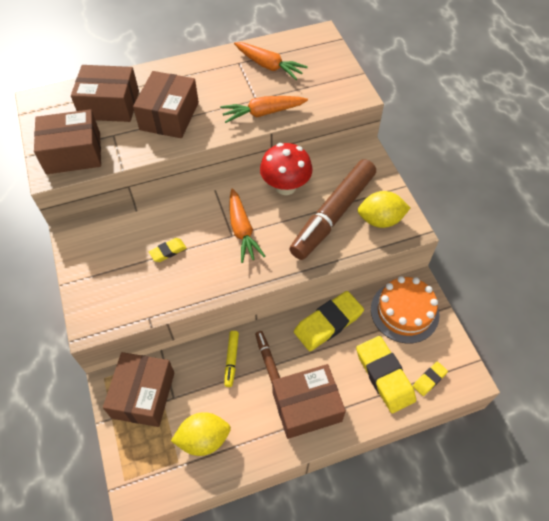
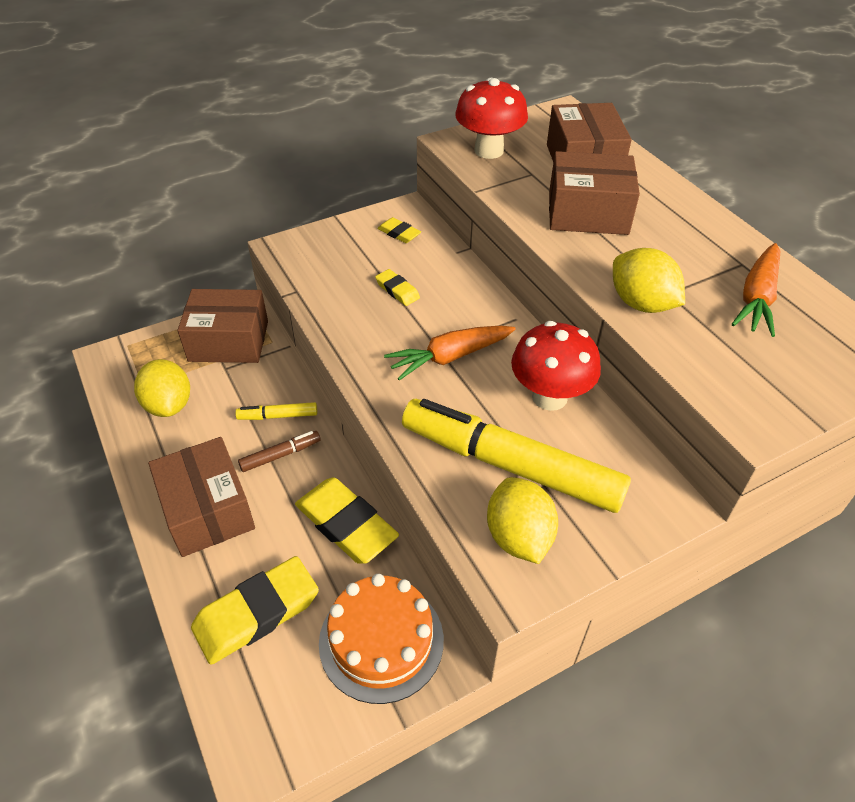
camera: 80 degrees right, 10 degrees down
(73, 153) = (488, 150): brown box -> red mushroom
(263, 113) = (641, 304): orange carrot -> yellow lemon
(333, 215) = (510, 465): brown marker -> yellow marker
(429, 379) = (250, 688): yellow eraser -> yellow eraser (399, 233)

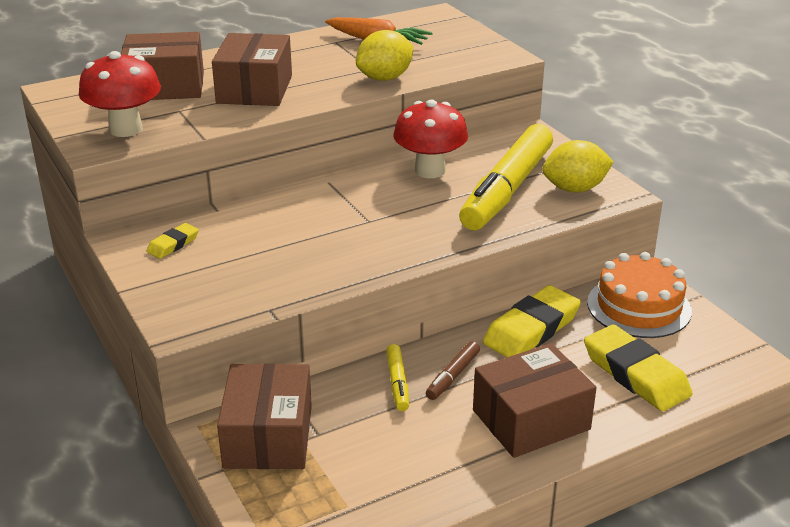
camera: 90 degrees left, 15 degrees down
(169, 405) = (381, 474): yellow lemon -> none
(280, 455) = (453, 376): brown marker -> brown marker turned 120 degrees counterclockwise
(397, 290) = (278, 243): yellow eraser -> none
(449, 357) = (382, 215): orange carrot -> none

